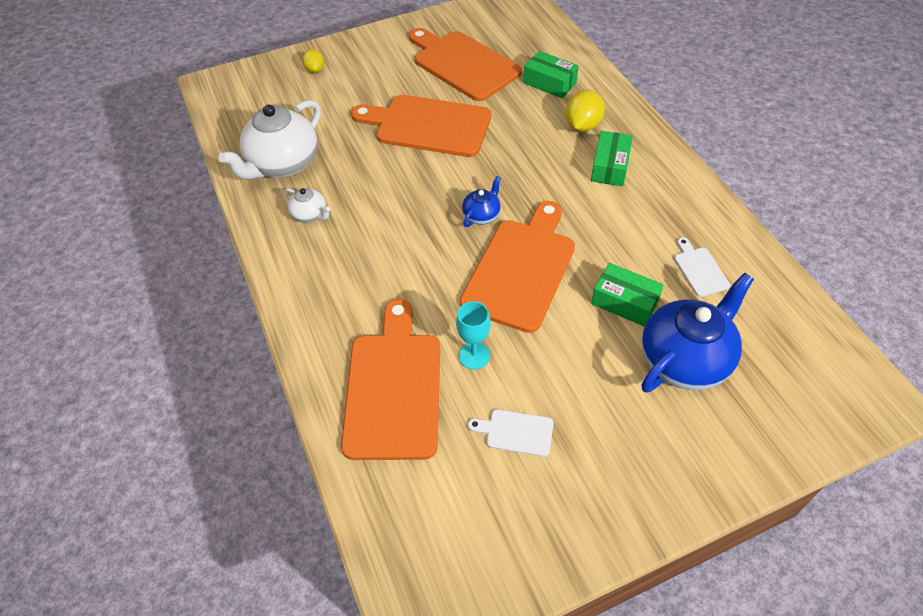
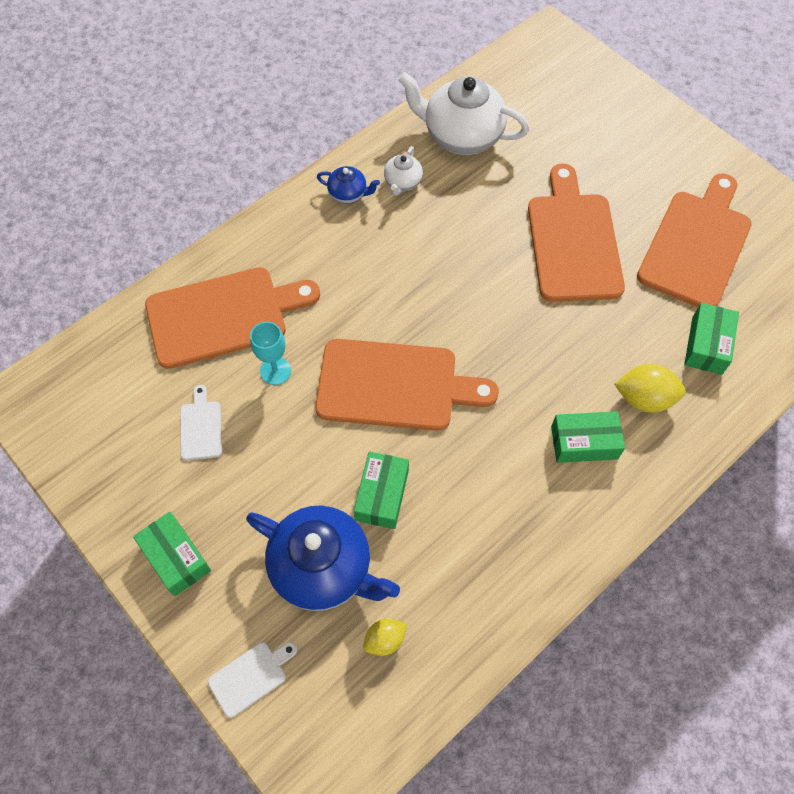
camera: 70 degrees right, 10 degrees up
(315, 70) = (615, 110): yellow lemon -> yellow lemon (385, 640)
(482, 215) = (457, 330): blue teapot -> blue teapot (348, 194)
(653, 480) = (176, 557): none -> green box
(699, 269) = (454, 567): white cutting board -> white cutting board (251, 677)

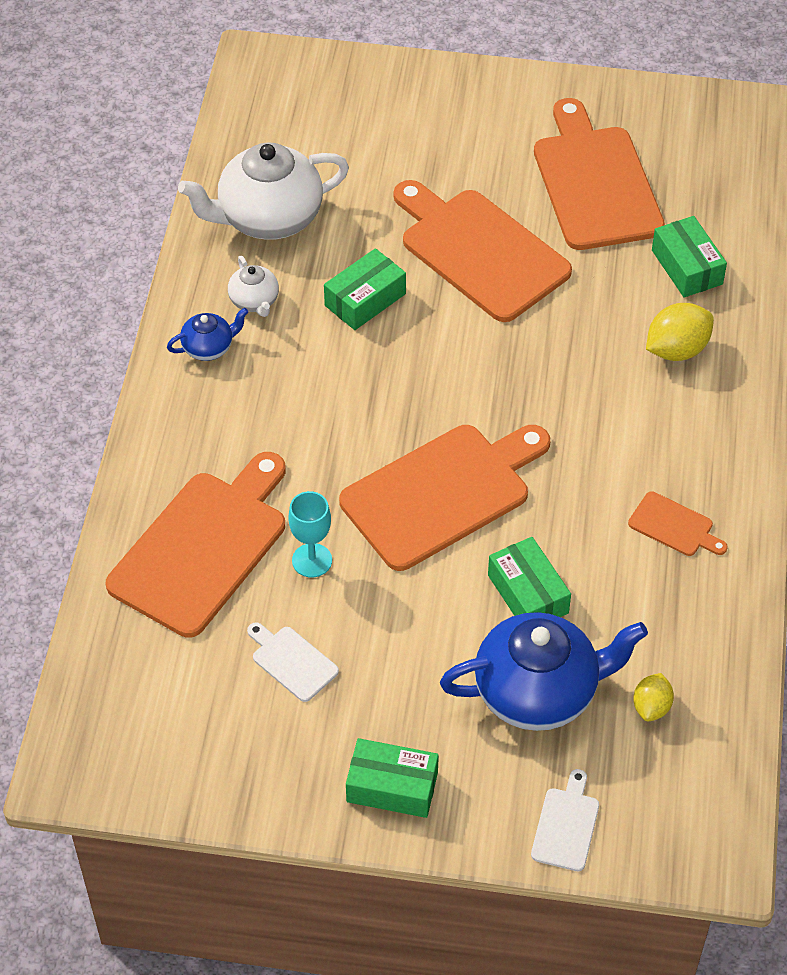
camera: 40 degrees left, 10 degrees down
(523, 523) = (674, 526): none -> orange cutting board
(584, 442) = (661, 423): green box -> green box (365, 300)

